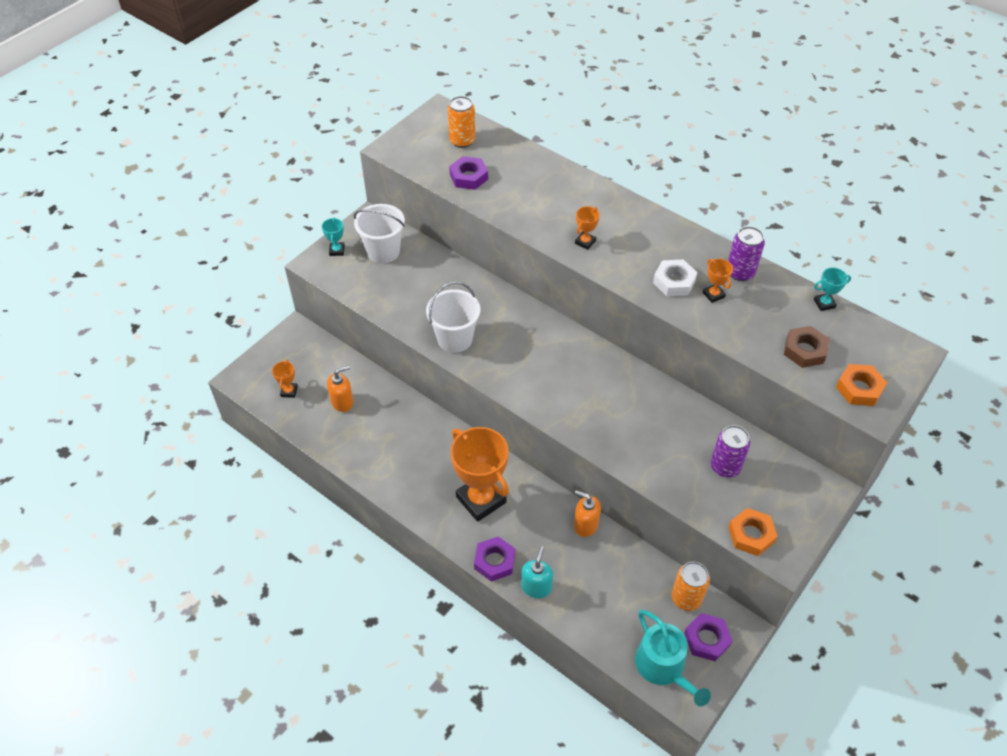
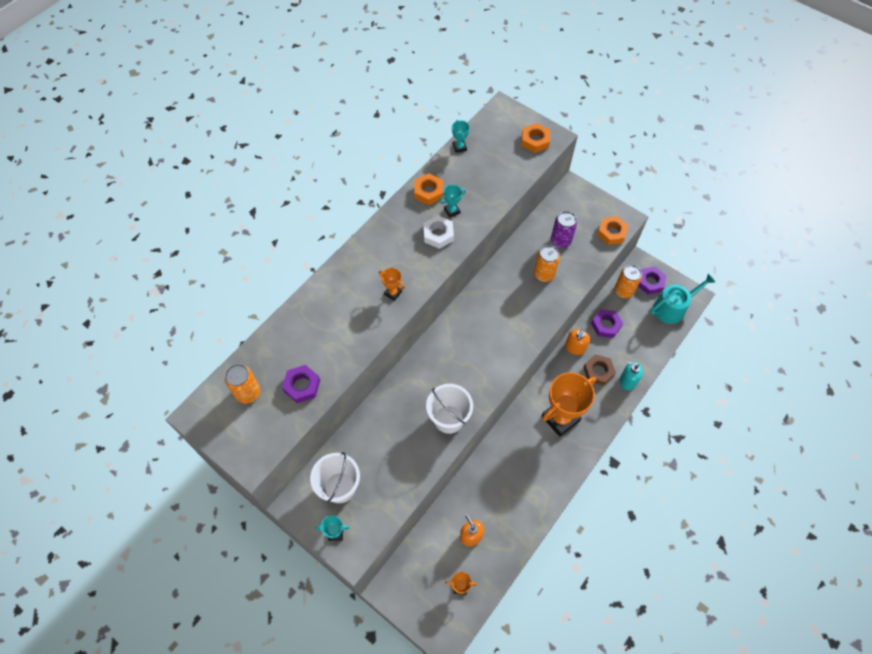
camera: 90 degrees left, 10 degrees up
(494, 561) = (611, 408): purple nut -> purple nut (606, 325)
(665, 443) = (544, 274): none -> orange can
(713, 295) = (452, 211): orange trophy -> turquoise trophy
(740, 272) = (428, 192): purple can -> orange nut
(804, 350) = (503, 164): brown nut -> brown nut (598, 371)

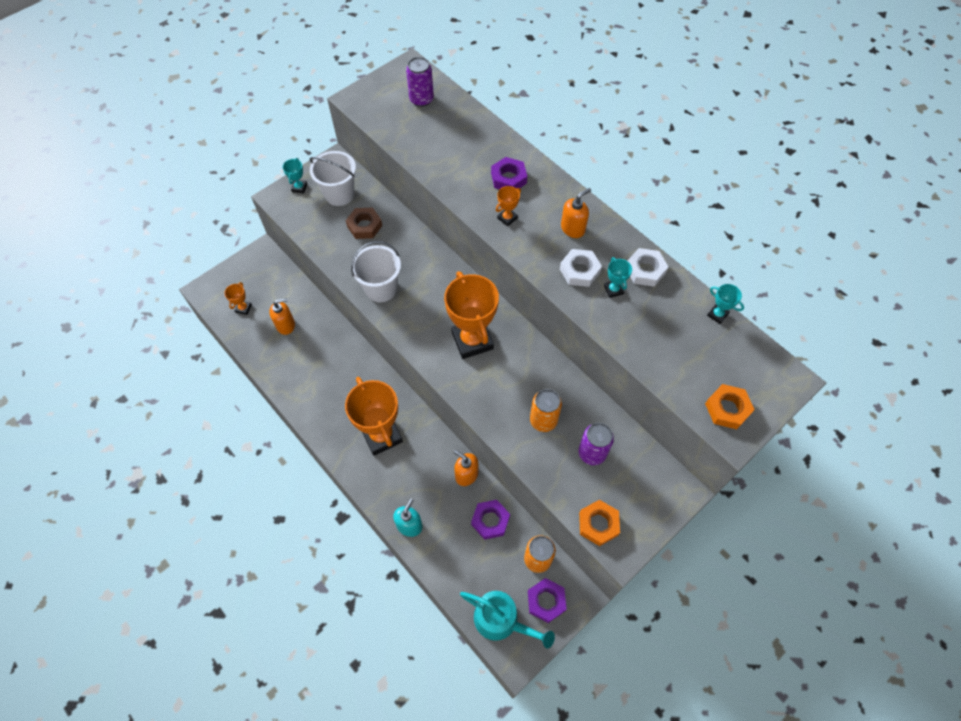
camera: 100 degrees right, 0 degrees up
(248, 393) = (421, 99): orange can -> purple can
(302, 386) = (418, 137): purple nut -> purple nut (508, 178)
(395, 243) = (573, 228): none -> orange soap dispenser
(428, 192) = (645, 270): orange nut -> white nut
(459, 147) = (717, 314): turquoise trophy -> turquoise trophy turned 45 degrees clockwise
(486, 334) = (472, 340): none -> orange trophy
(598, 371) = (429, 493): brown nut -> brown nut (364, 226)
(672, 308) = (501, 620): turquoise watering can -> turquoise watering can turned 45 degrees counterclockwise

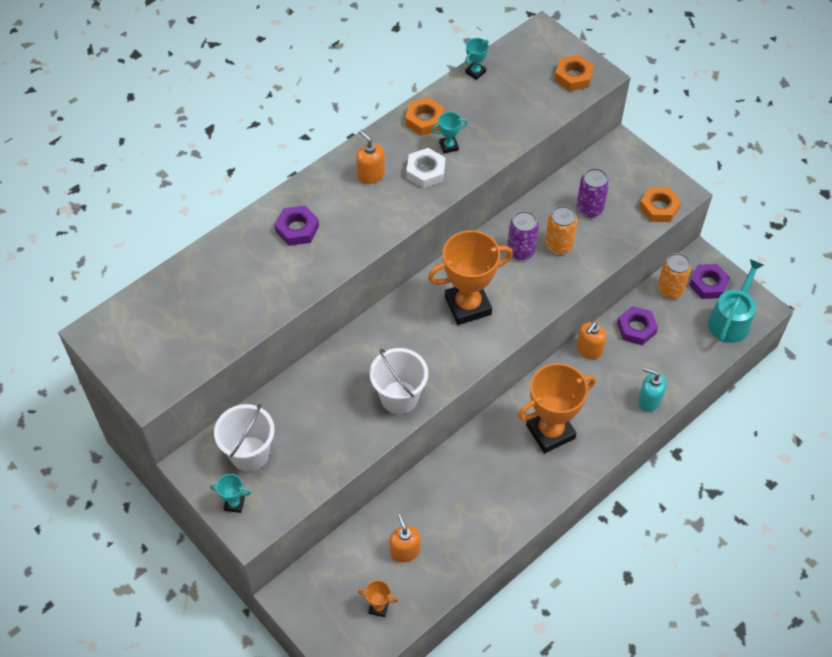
camera: 90 degrees left, 5 degrees down
(364, 226) = (304, 421): brown nut -> none
(421, 99) = (159, 317): purple can -> purple can (521, 251)
(507, 218) = (355, 231): orange trophy -> none
(645, 270) = (425, 120): white nut -> orange nut

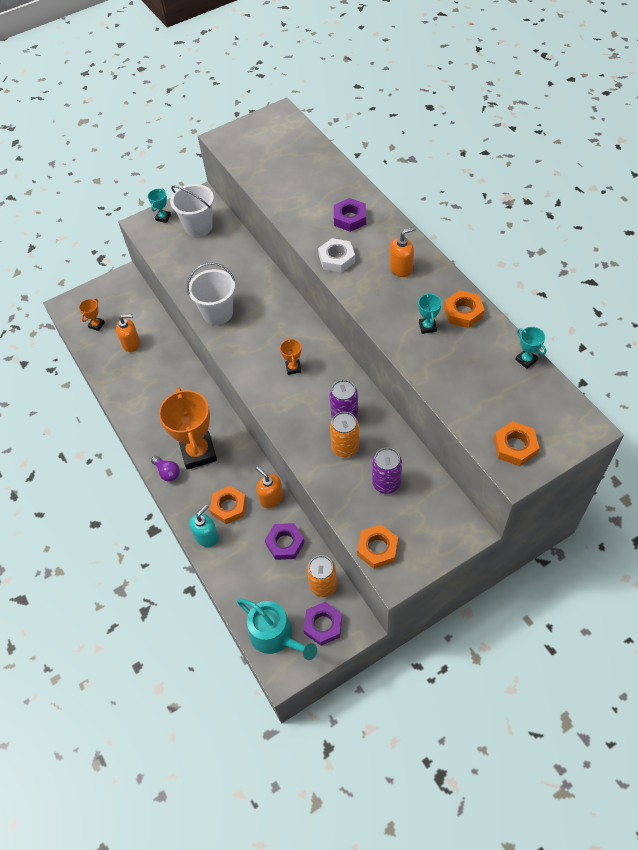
camera: 105 degrees right, 0 degrees up
(425, 171) = (398, 306): white nut -> white nut (336, 259)
(468, 305) = (293, 368): orange trophy -> orange trophy, size x0.43
(583, 458) = (167, 472): none -> purple light bulb
(609, 387) = (229, 507): none -> orange nut

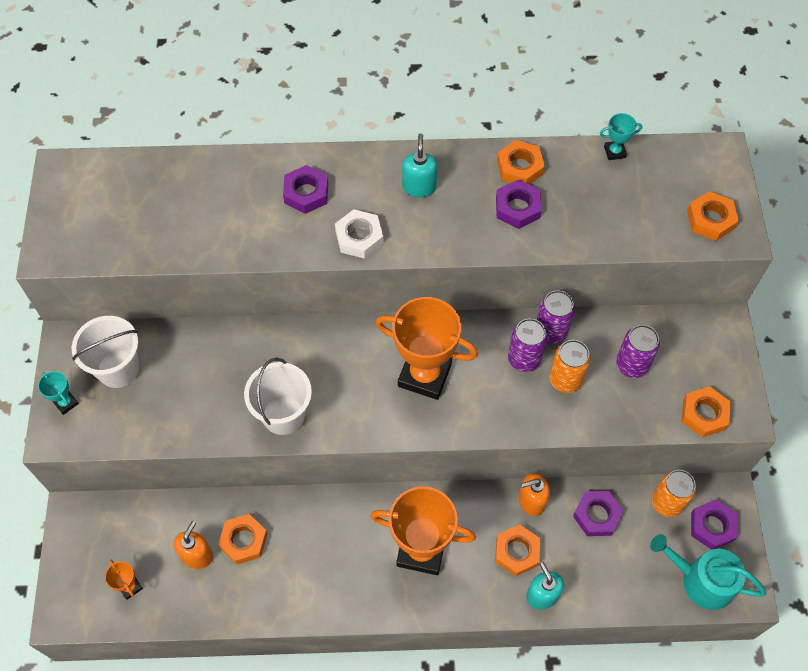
camera: 65 degrees left, 5 degrees up
(153, 360) = (244, 541): none -> orange nut
(167, 472) = (427, 600): purple light bulb -> none
(275, 636) = (701, 580): turquoise watering can -> turquoise watering can turned 135 degrees counterclockwise
(293, 368) = (424, 375): orange trophy -> orange trophy, size x2.32
(378, 421) = (551, 331): none -> purple can
(401, 268) = (419, 186): orange soap dispenser -> turquoise soap dispenser
(427, 327) = (517, 208): turquoise trophy -> purple nut

